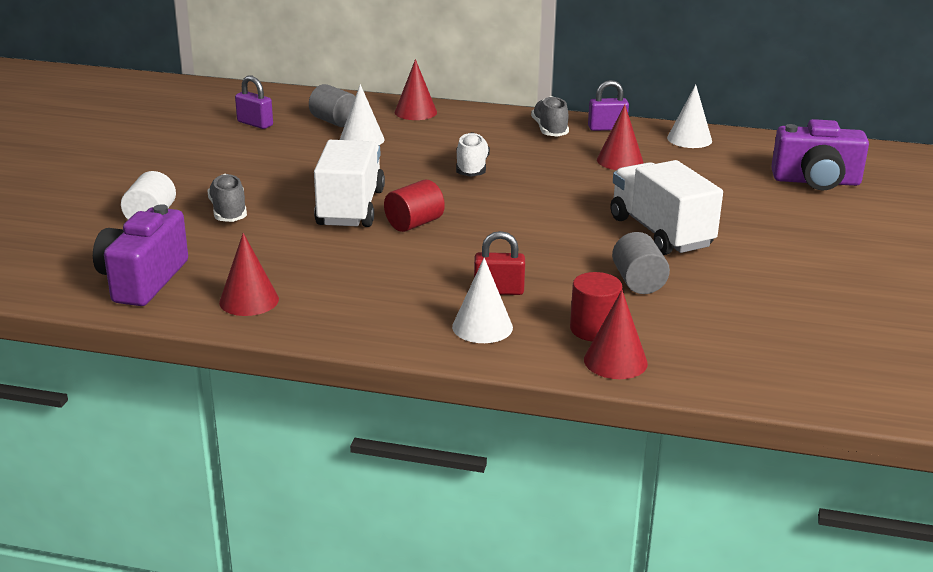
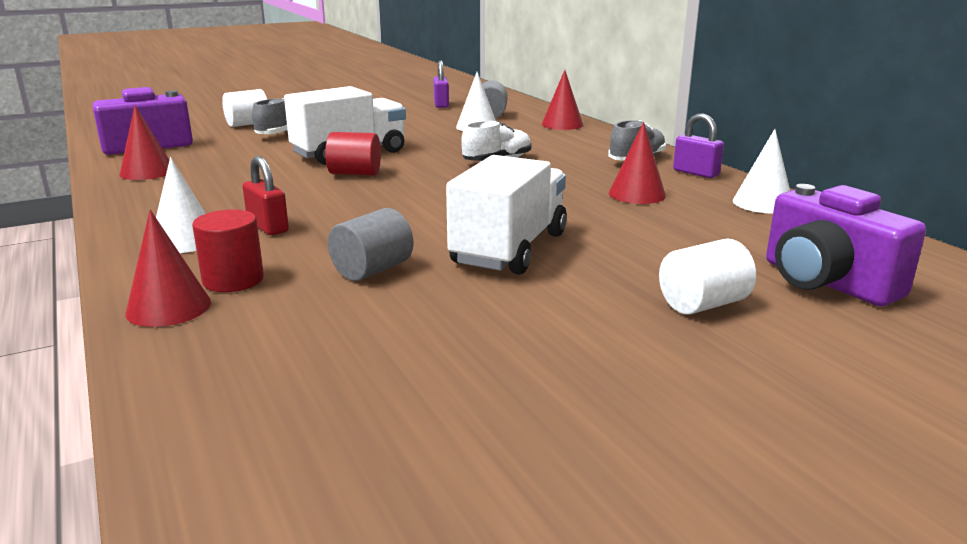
camera: 50 degrees right, 5 degrees down
(805, 219) = (703, 304): none -> white cylinder

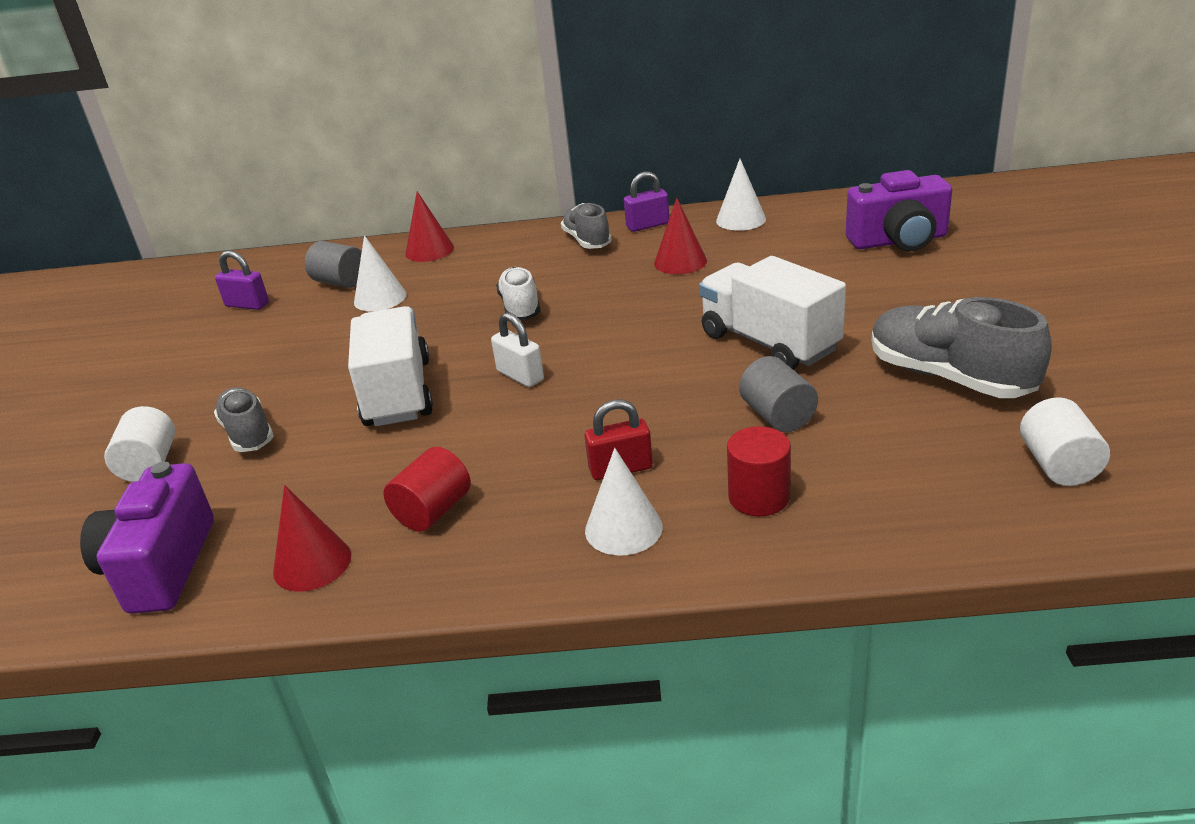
camera: 60 degrees left, 10 degrees up
(168, 307) = (807, 539): red cone -> none
(355, 173) = (482, 397): red cylinder -> red cylinder (433, 511)
(391, 178) = (520, 376): none -> white padlock
(501, 346) = (949, 377): none -> grey shoe
(703, 304) = (914, 290): white cylinder -> white cylinder (1058, 465)

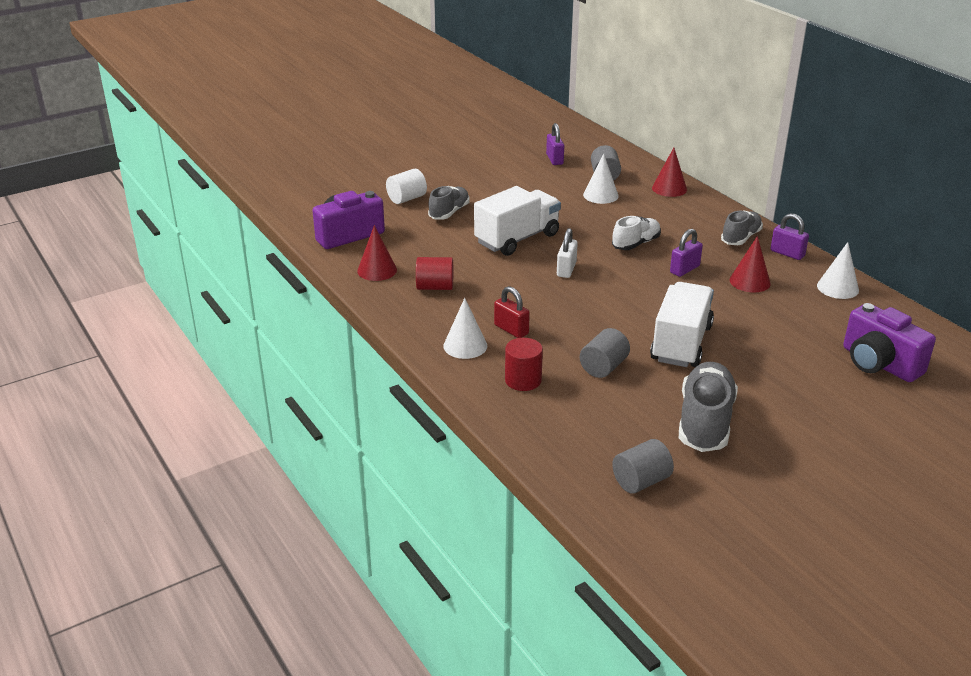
camera: 55 degrees right, 0 degrees up
(613, 293) = (684, 269): none -> purple padlock
(1058, 465) = (641, 481): white cylinder -> grey cylinder

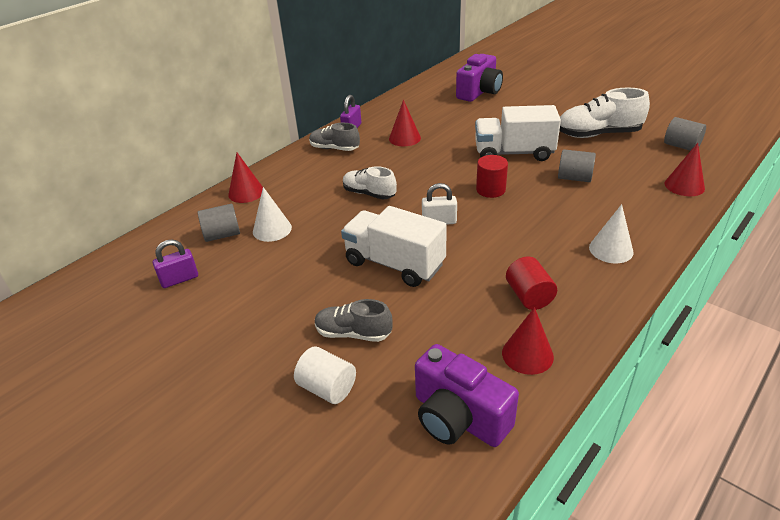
camera: 105 degrees left, 5 degrees up
(511, 329) = (563, 230): red padlock -> none
(523, 380) = (628, 209): red cylinder -> red cylinder (490, 190)
(545, 439) = (684, 186): none -> red cone
(684, 269) = (402, 165): purple padlock -> none
(705, 422) = (598, 134): grey shoe -> white shoe
(837, 288) = (393, 109): white cone -> none

